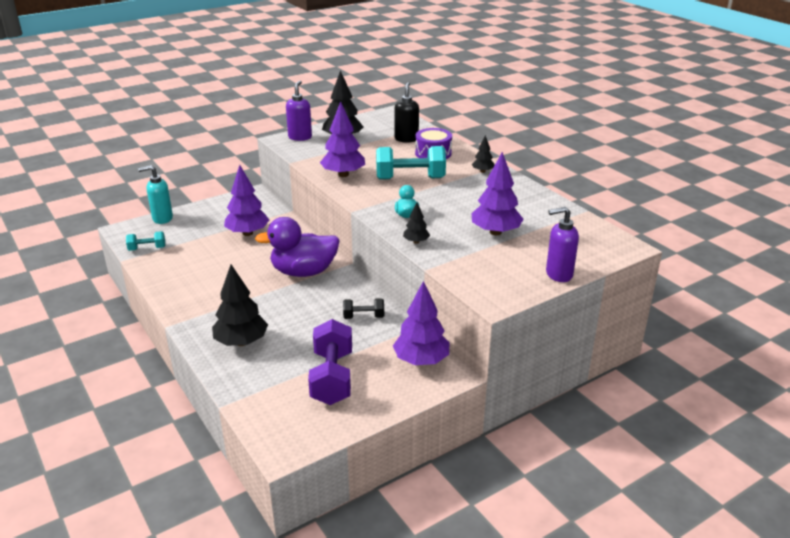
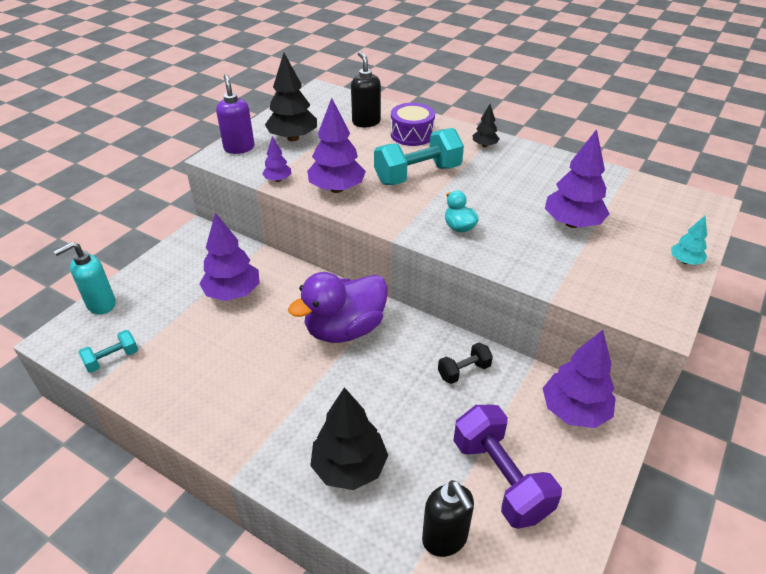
camera: 25 degrees left, 10 degrees up
(267, 394) = (445, 539): none -> black soap dispenser
(308, 161) = (278, 180): none -> purple tree
(416, 242) = (503, 263): black tree -> none
(558, 274) = (685, 261): purple soap dispenser -> turquoise tree

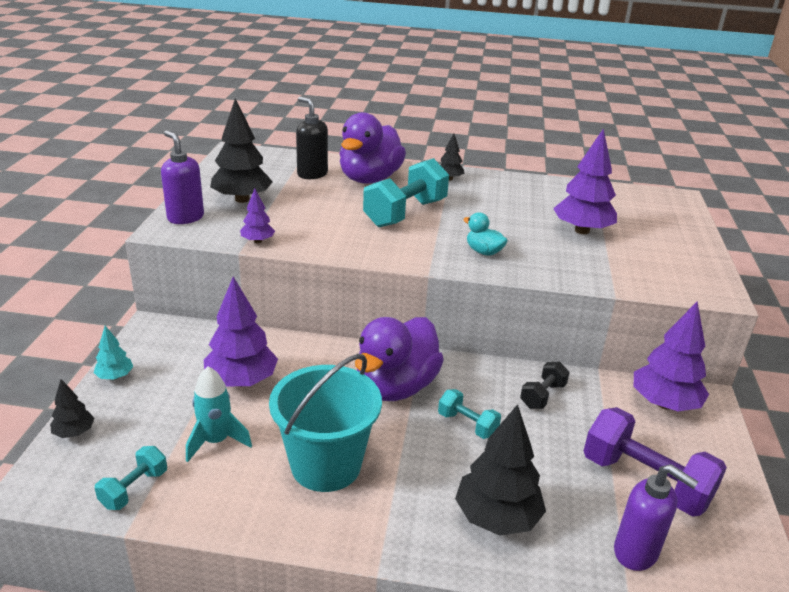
camera: 25 degrees left, 10 degrees down
(101, 304) = (74, 432): turquoise soap dispenser -> black tree
(186, 338) = (216, 441): none -> turquoise rocket
(249, 381) = (326, 465): none -> turquoise bucket
(337, 189) = (331, 239): purple tree -> none
(380, 379) = (467, 424): none -> turquoise dumbbell
(412, 134) = (369, 179): purple drum -> purple duck
(445, 539) = (636, 552): black soap dispenser -> purple soap dispenser
(685, 261) = (696, 243): turquoise tree -> turquoise tree (115, 376)

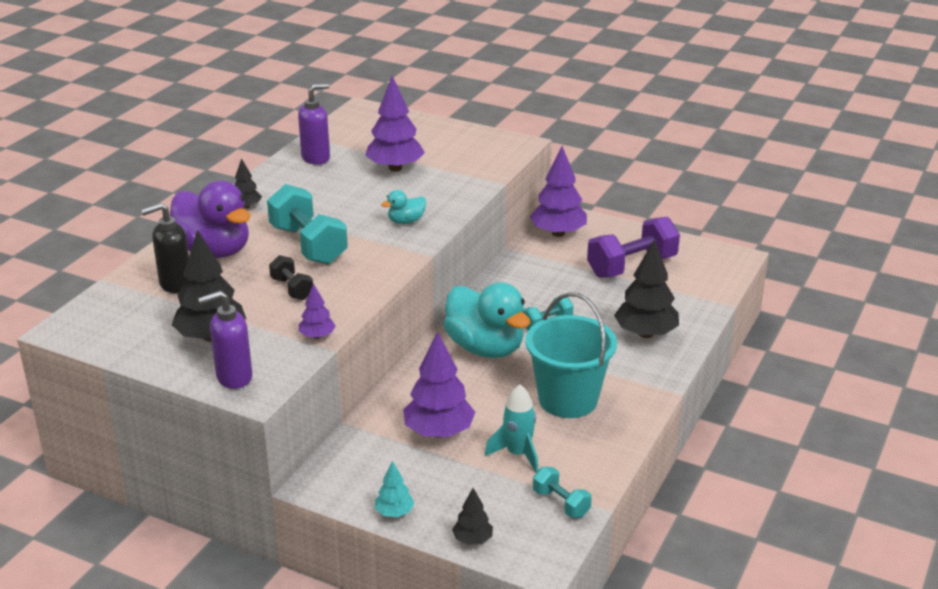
camera: 70 degrees left, 0 degrees up
(396, 387) = (485, 348): purple duck -> turquoise duck
(542, 396) = (527, 281): black dumbbell -> black dumbbell (292, 289)
(636, 552) = (690, 289): purple soap dispenser -> purple soap dispenser (316, 158)

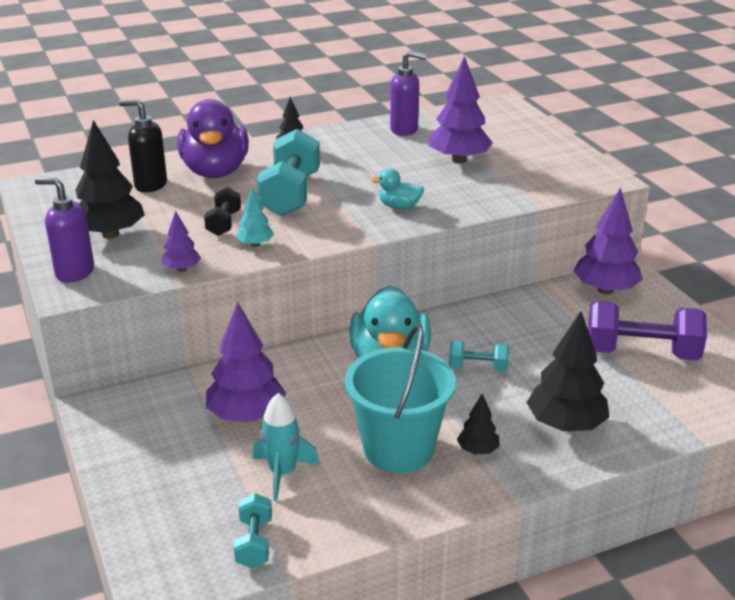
camera: 40 degrees right, 0 degrees up
(394, 512) = (114, 465): turquoise tree -> turquoise tree (255, 244)
(472, 540) = (136, 528): black tree -> black tree (477, 450)

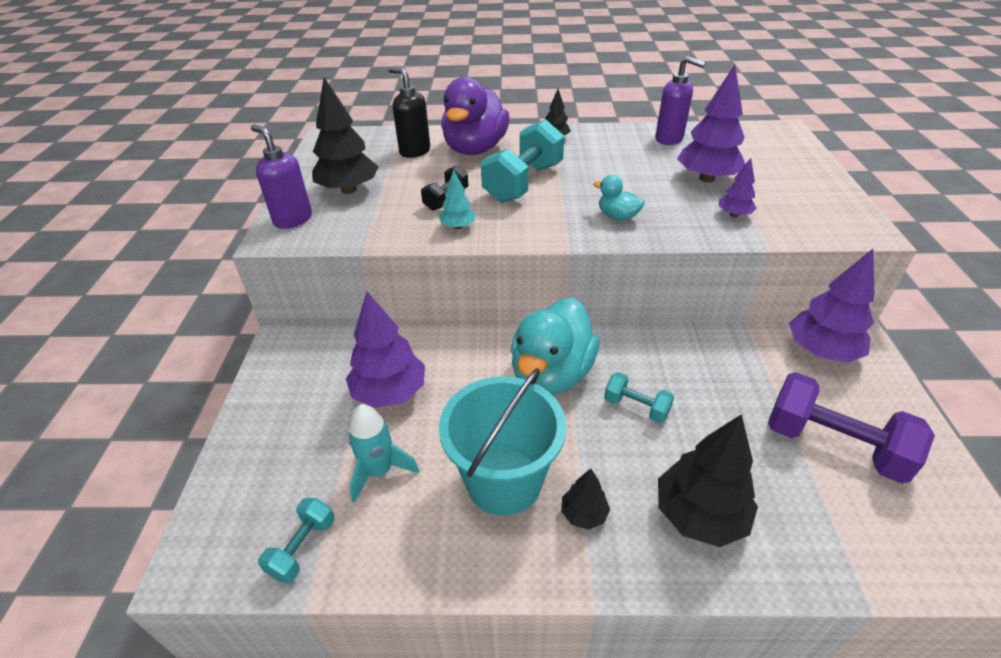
camera: 25 degrees right, 10 degrees up
(182, 269) = (378, 237): purple tree -> purple tree (734, 215)

